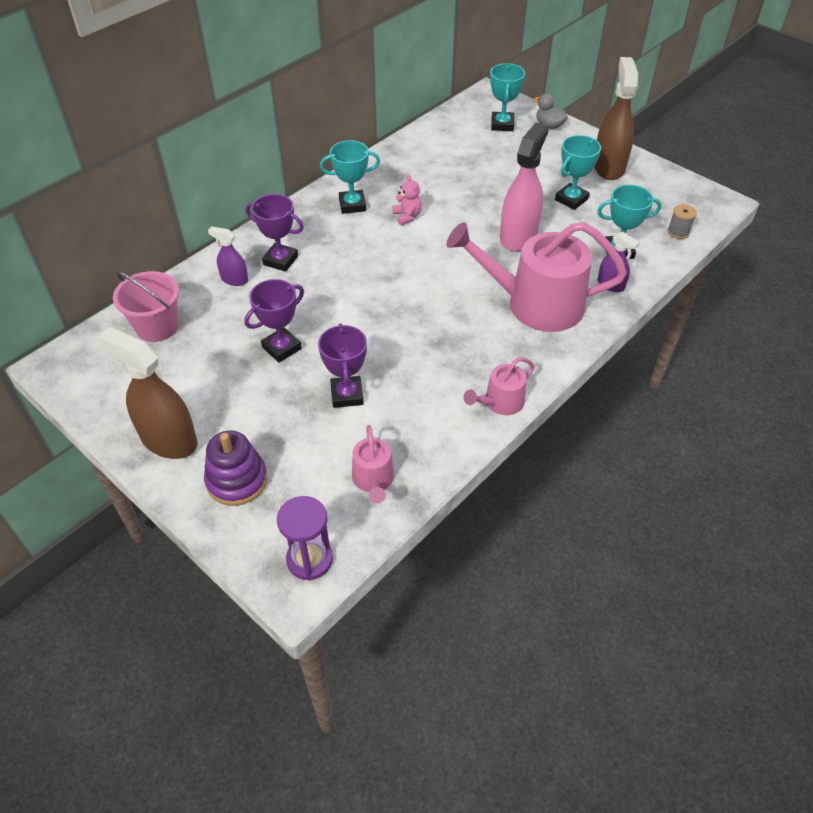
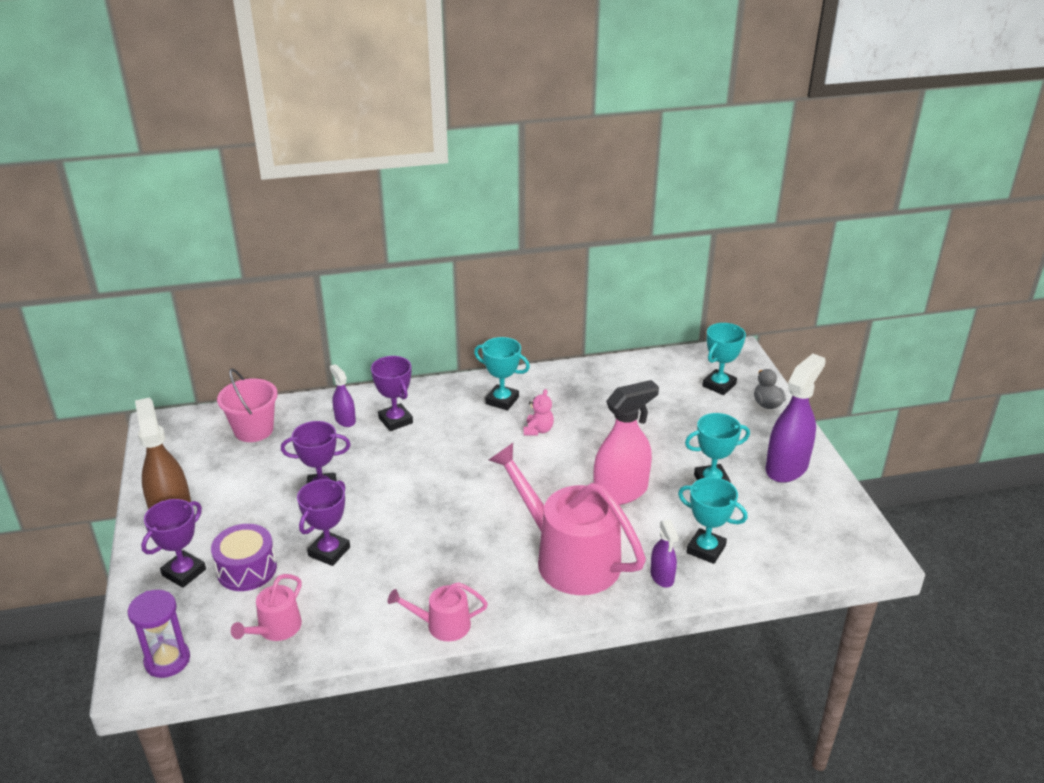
camera: 35 degrees right, 15 degrees down
(237, 480) = (184, 572): purple stacking toy -> purple trophy
(292, 447) = (247, 569): none -> purple drum
(608, 167) = (786, 467): brown spray bottle -> purple spray bottle
(678, 232) = (791, 561): grey spool -> none

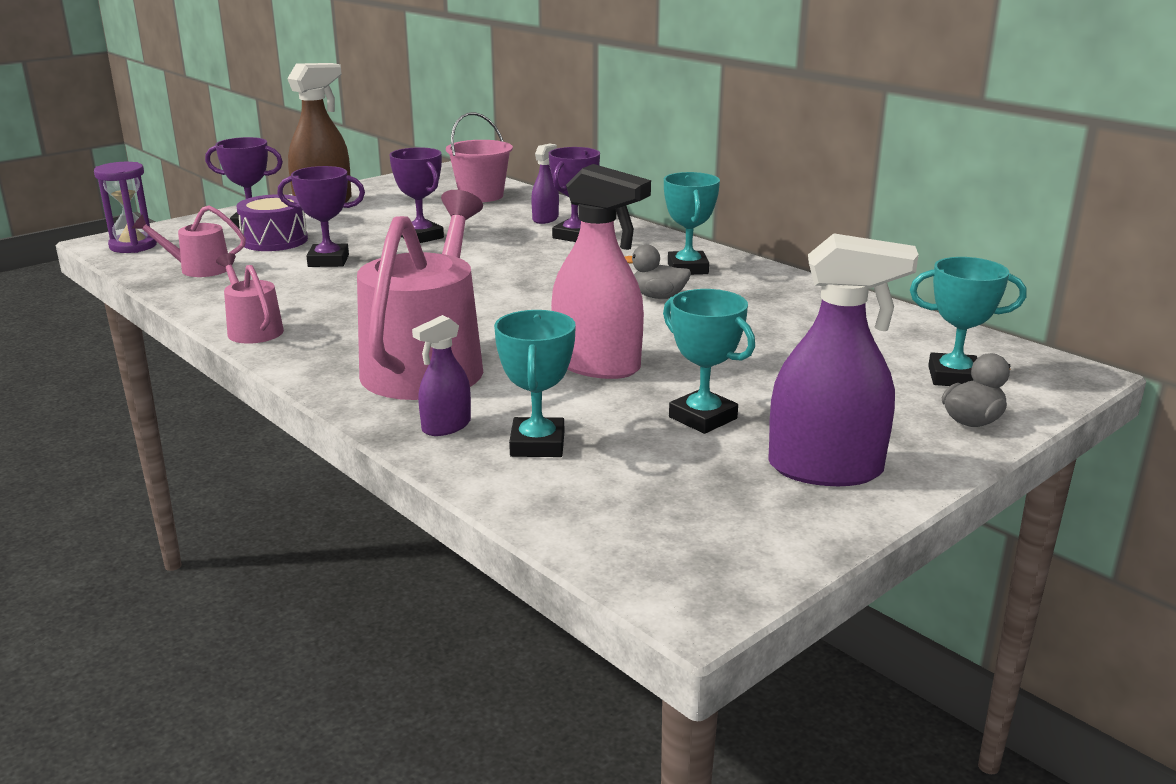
camera: 60 degrees right, 10 degrees down
(538, 430) = (658, 297): pink teddy bear -> grey duck

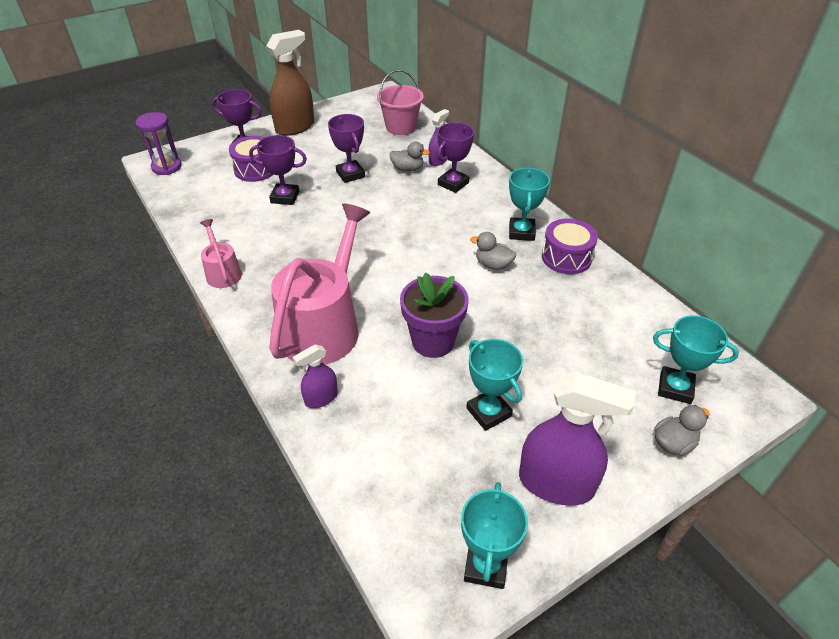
camera: 10 degrees right, 20 degrees up
(199, 269) = (202, 198): pink watering can -> none
(504, 228) = (408, 169): none -> grey duck
(537, 444) = (374, 427): turquoise trophy -> turquoise trophy (486, 566)
(597, 365) = (433, 341): pink spray bottle -> purple flower pot
(758, 284) = (566, 257): none -> purple drum

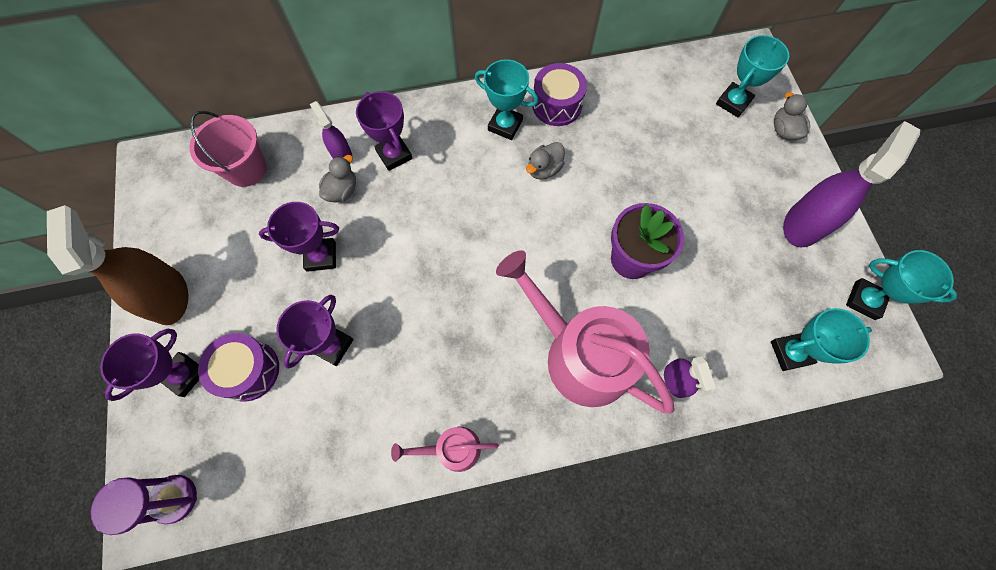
camera: 70 degrees left, 25 degrees up
(488, 412) = (725, 244): turquoise trophy -> turquoise trophy (790, 352)

